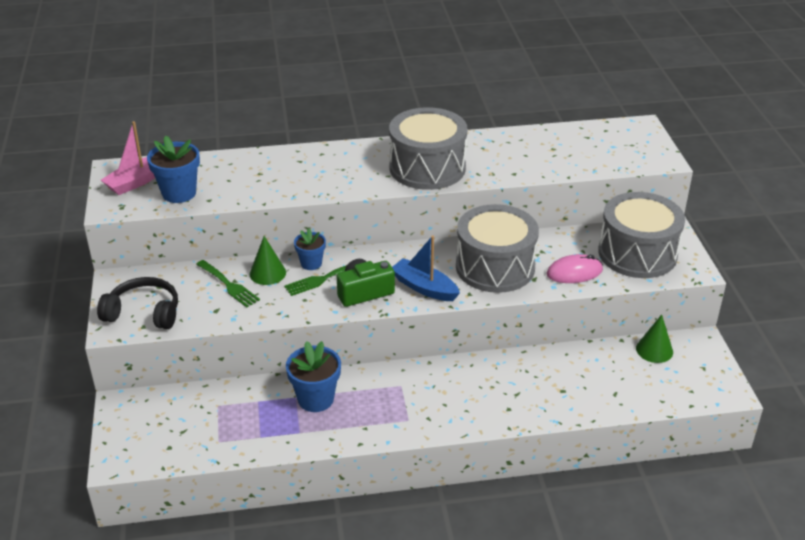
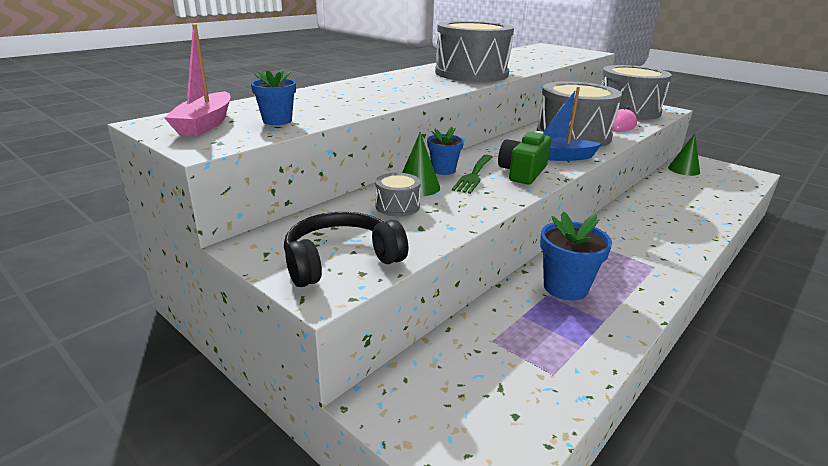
camera: 40 degrees left, 10 degrees down
(179, 193) = (277, 121): blue flower pot -> blue flower pot, size x0.62
(229, 285) = (397, 206): green fork -> grey drum

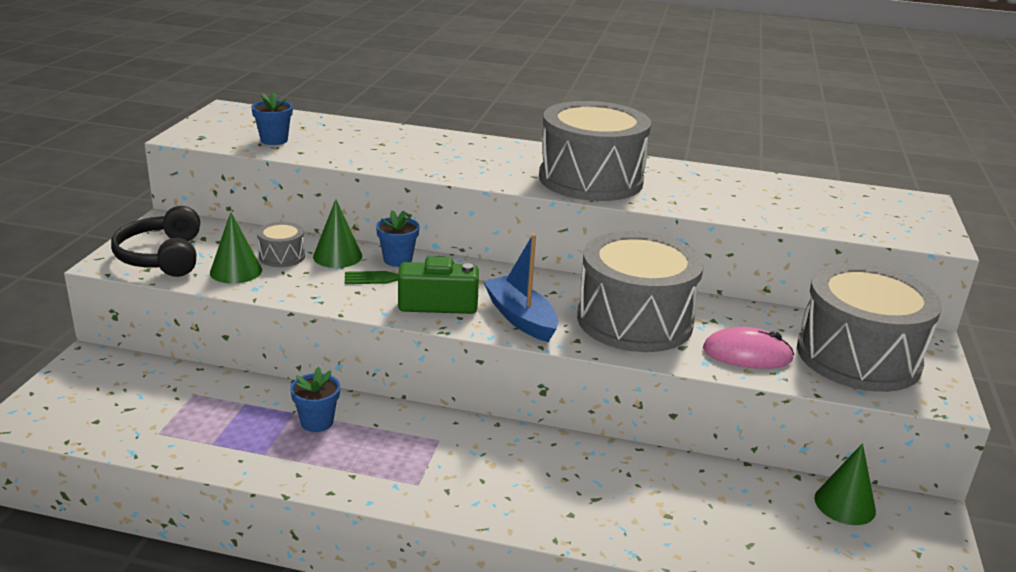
camera: 60 degrees right, 0 degrees up
(205, 124) = (240, 122): pink boat -> none
(340, 260) = (162, 257): black headphones -> black headphones turned 135 degrees counterclockwise
(409, 229) = (236, 271): none -> green cone
(565, 287) = (317, 422): blue flower pot -> blue flower pot, size x0.62

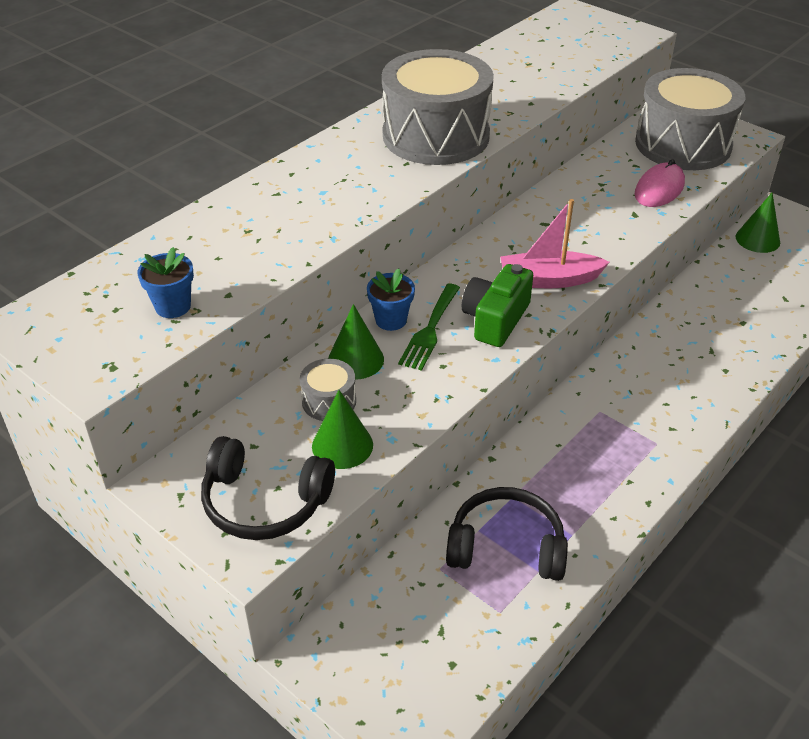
camera: 60 degrees left, 15 degrees up
(233, 421) = (506, 546): none -> black headphones
(317, 422) = (537, 484): blue flower pot -> none
(520, 318) = (549, 280): blue boat -> pink boat
(634, 320) = (583, 221): grey drum -> none

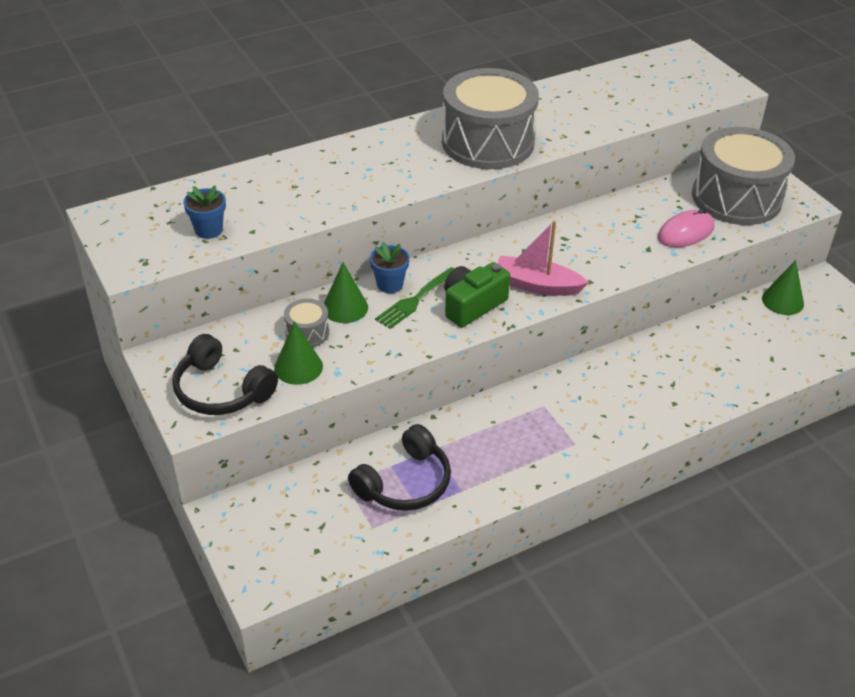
camera: 20 degrees right, 0 degrees up
(506, 546) = (405, 483): black headphones -> black headphones turned 105 degrees clockwise

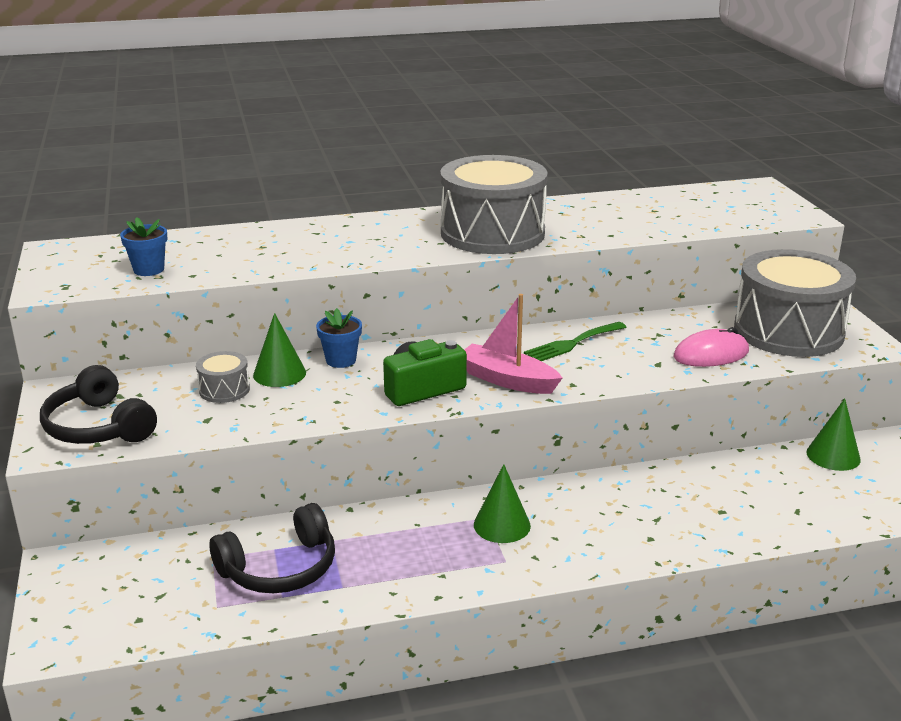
camera: 15 degrees right, 15 degrees down
(298, 367) = (194, 417): green cone -> green cone (502, 525)
(415, 300) = (360, 377): green fork -> green fork (572, 343)

